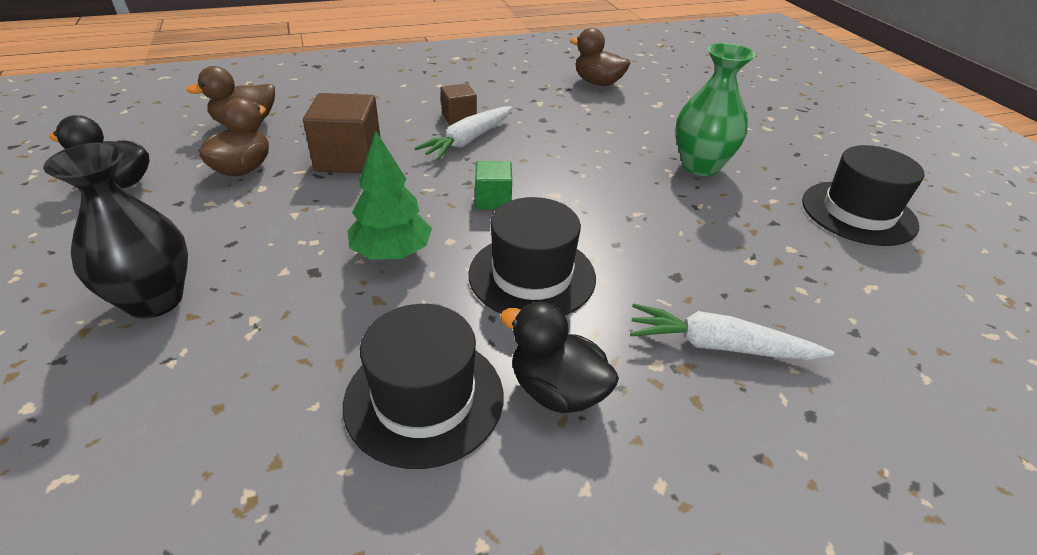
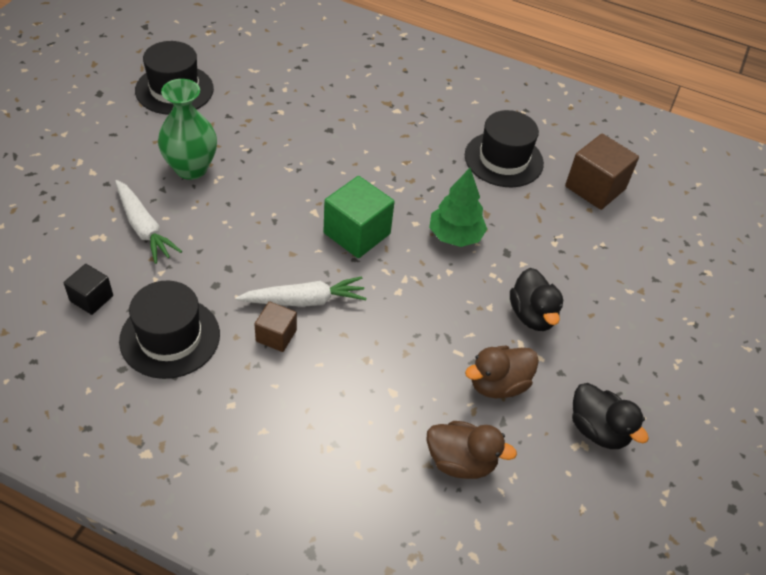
camera: 140 degrees left, 10 degrees up
(154, 300) = (600, 288): black vase -> none
(349, 158) = (411, 342): brown cube -> brown cube (595, 188)
(493, 200) = (357, 233): green cube -> green cube, size x1.75
(532, 275) = (397, 175): black hat -> black hat (170, 337)
(557, 390) = (448, 129): black duck -> black duck (532, 315)
(598, 83) = (91, 298): brown duck -> black cube
(719, 346) = (361, 99): white carrot -> white carrot (144, 228)

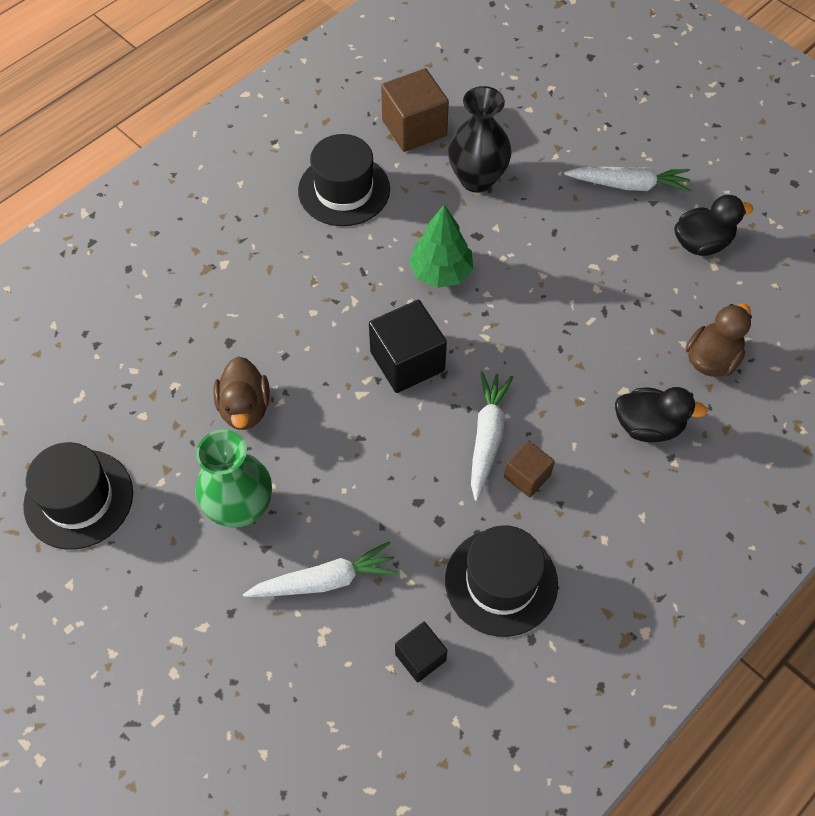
camera: 65 degrees left, 10 degrees up
(357, 233) = (407, 361): green cube -> black cube
(498, 384) = (636, 301): brown duck -> brown duck (245, 408)
(532, 315) = (563, 244): black duck -> black duck (648, 426)
(567, 240) = (477, 179): none -> black vase
(632, 354) = (629, 185): none -> white carrot

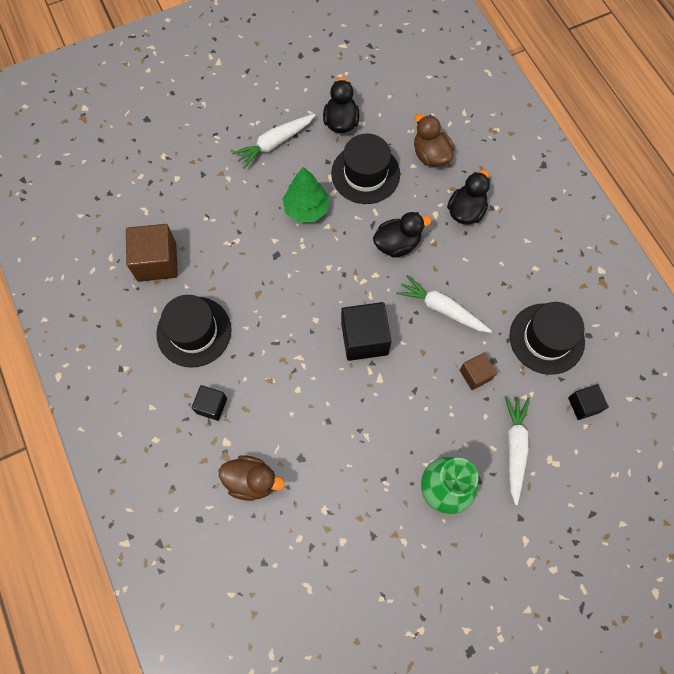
camera: 70 degrees left, 10 degrees up
(78, 499) = (398, 608): black hat -> black hat (365, 174)
(245, 408) = (363, 463): brown duck -> brown duck (252, 481)
(261, 236) = (211, 406): none -> black cube
(441, 272) = (298, 290): green tree -> green tree (306, 209)
(477, 179) = (225, 236): black vase -> none
(527, 476) = (478, 295): brown cube -> brown cube (475, 375)
(556, 359) = (397, 244): none -> black duck
(629, 185) = (274, 143): white carrot -> white carrot turned 150 degrees counterclockwise

